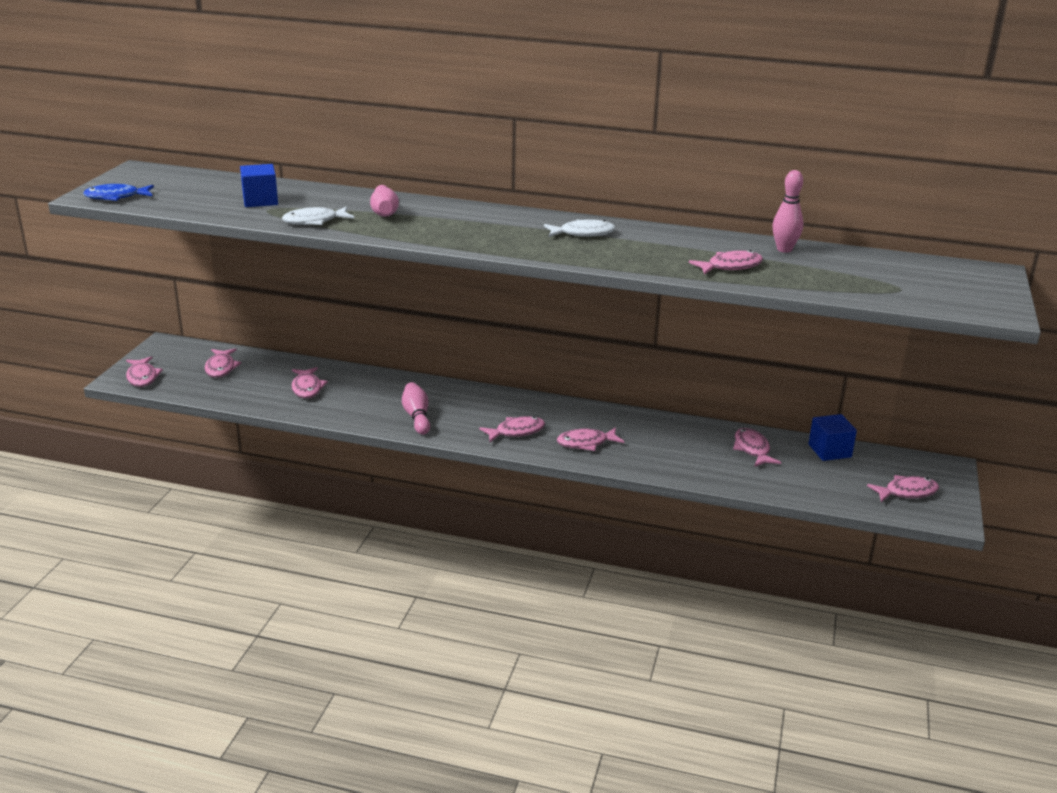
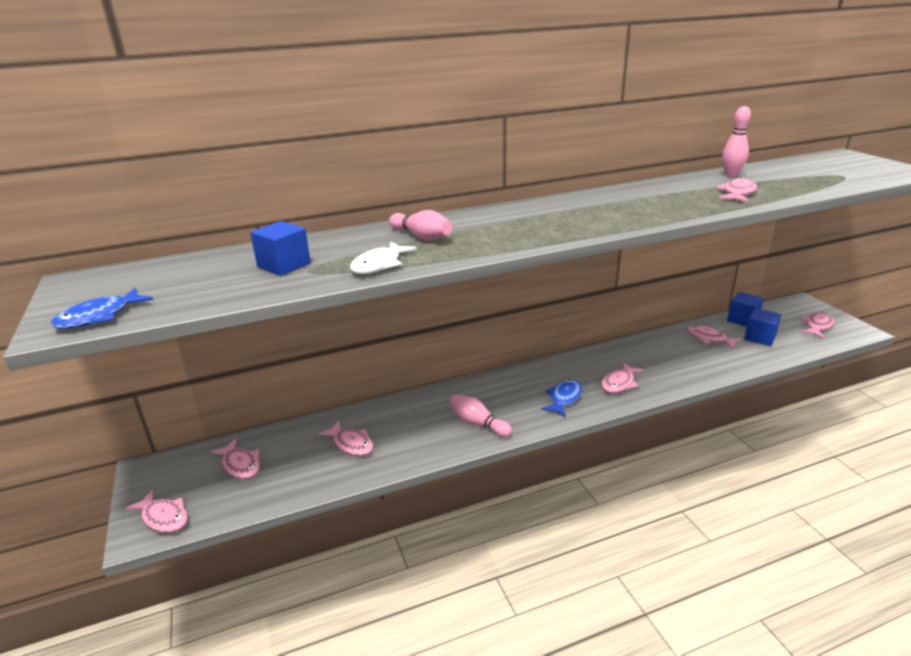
camera: 35 degrees left, 0 degrees up
(516, 432) = (564, 398): pink fish -> blue fish
(583, 233) = (602, 204): white fish -> none
(812, 472) = (760, 337): none -> blue cube

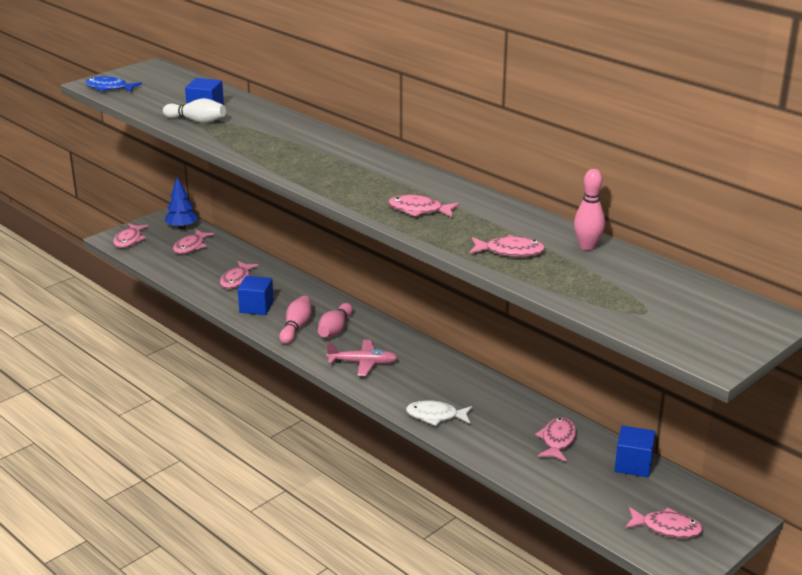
camera: 65 degrees right, 0 degrees up
(185, 464) = (182, 227): none -> blue tree
(312, 273) = (197, 121): none -> white bowling pin
(379, 265) = (222, 136): white fish -> white fish (435, 416)
(421, 237) = (286, 138): pink bowling pin -> pink bowling pin (335, 329)
(564, 398) = (363, 363): blue fish -> pink plane
(619, 383) = (411, 390): pink fish -> pink fish (419, 210)
(760, 337) = (592, 479): blue cube -> blue cube (256, 307)

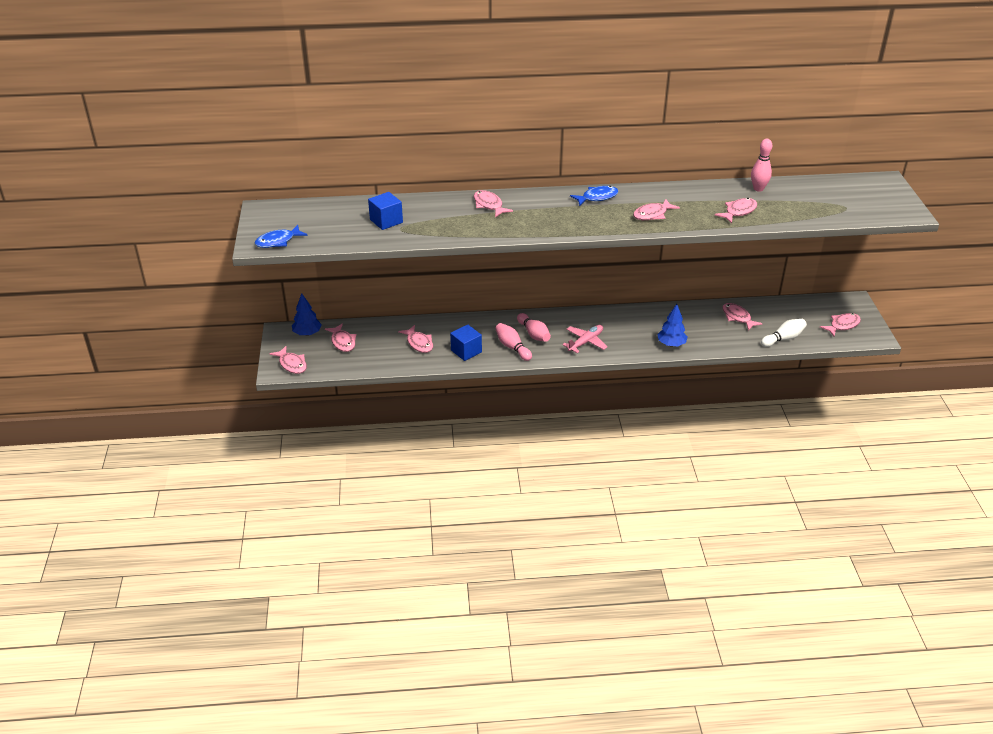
camera: 50 degrees left, 10 degrees up
(197, 121) = (401, 231): white bowling pin -> white bowling pin (783, 338)
(305, 136) = (489, 205): none -> pink fish
(407, 175) = (597, 197): none -> blue fish
(435, 416) = (671, 344): white fish -> blue tree
(633, 464) = (782, 306): blue cube -> none

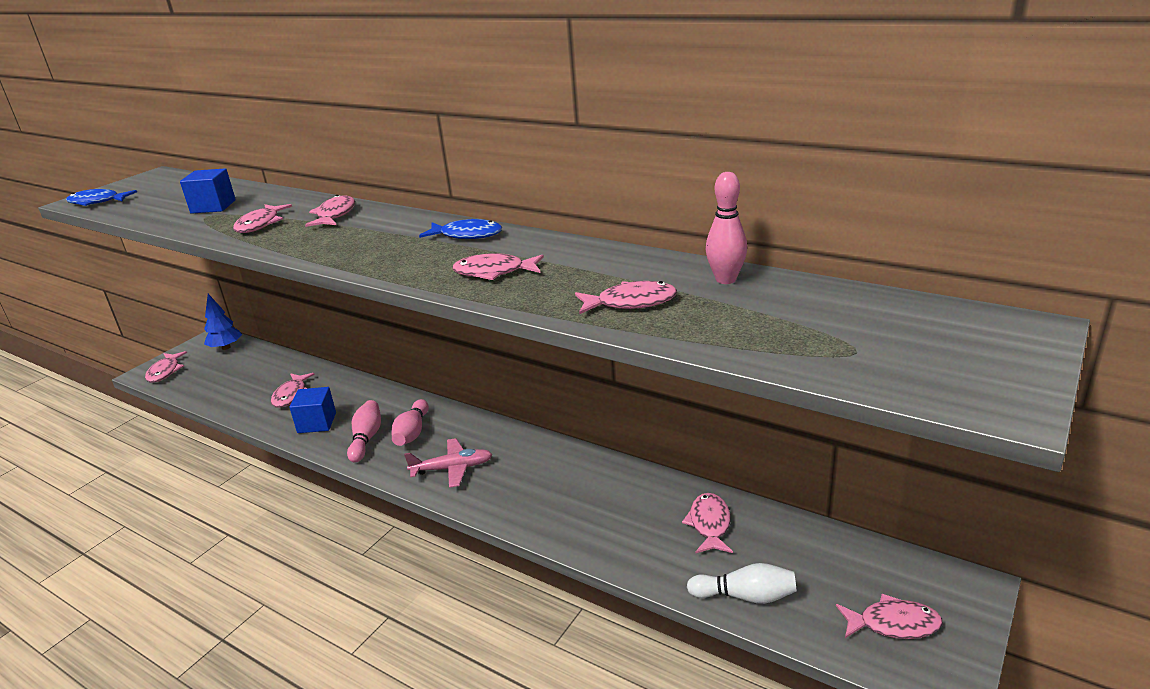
camera: 40 degrees right, 10 degrees down
(342, 342) = (236, 367): pink fish -> pink fish (260, 224)
(671, 344) = (555, 521): blue tree -> none

